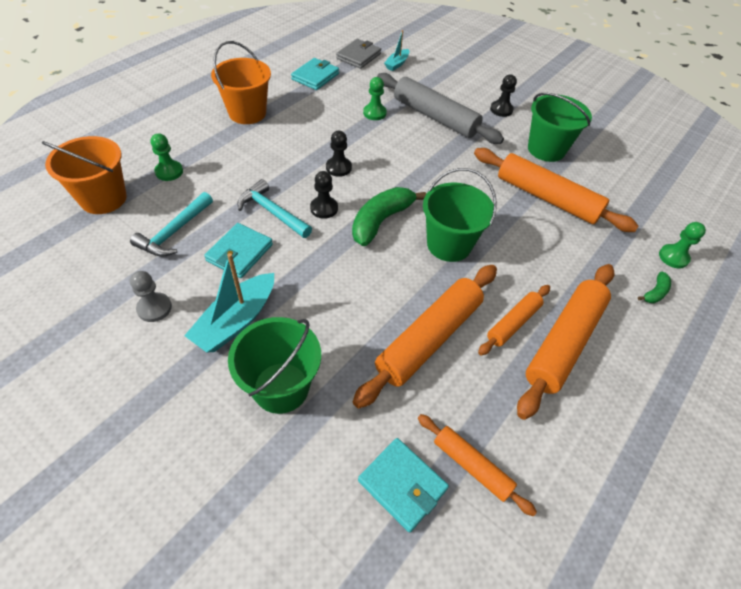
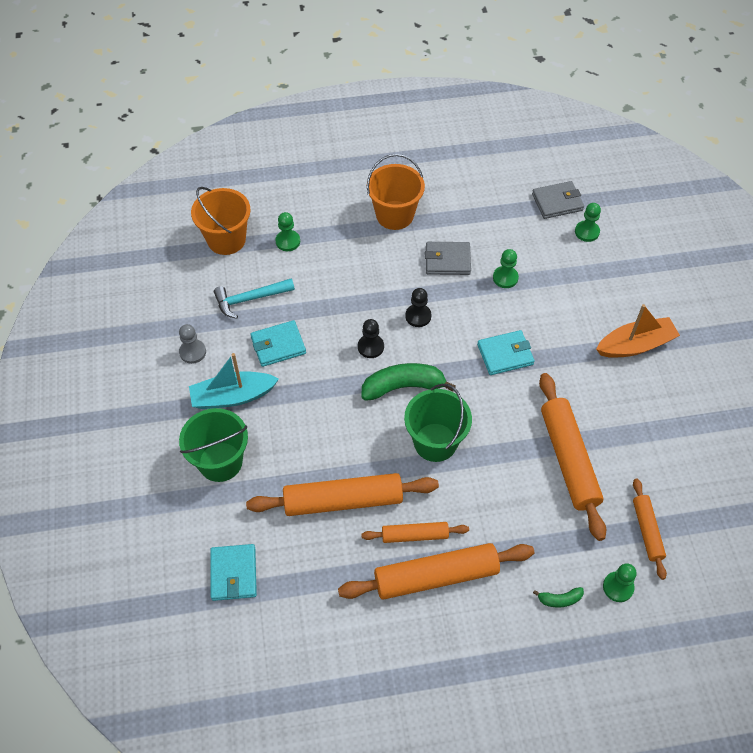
camera: 45 degrees right, 5 degrees up
(272, 212) = (330, 325): turquoise hammer -> none
(315, 76) = (491, 205): turquoise wallet -> turquoise wallet (505, 354)
(321, 122) = (447, 260): none -> grey wallet
(397, 64) = (587, 232): turquoise boat -> green pawn
(435, 117) = (558, 315): grey rolling pin -> none
(471, 466) = (284, 597): orange rolling pin -> orange rolling pin (647, 531)
(501, 110) = (635, 345): black pawn -> orange boat
(546, 149) = (629, 414): green bucket -> none

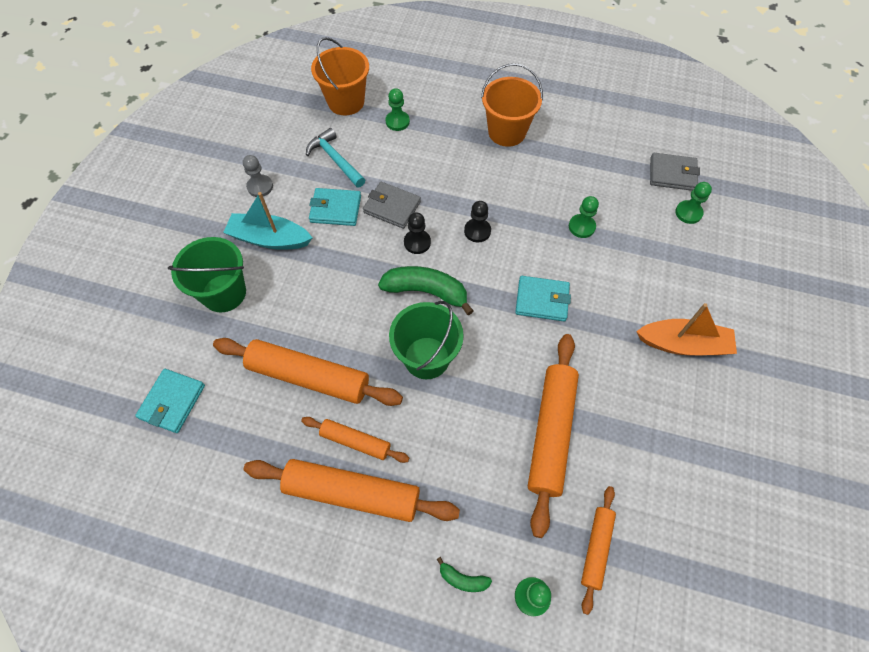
camera: 25 degrees right, 5 degrees up
(249, 299) = (335, 159): turquoise hammer -> turquoise hammer turned 45 degrees clockwise
(447, 260) = (534, 190): grey wallet -> grey wallet (392, 207)

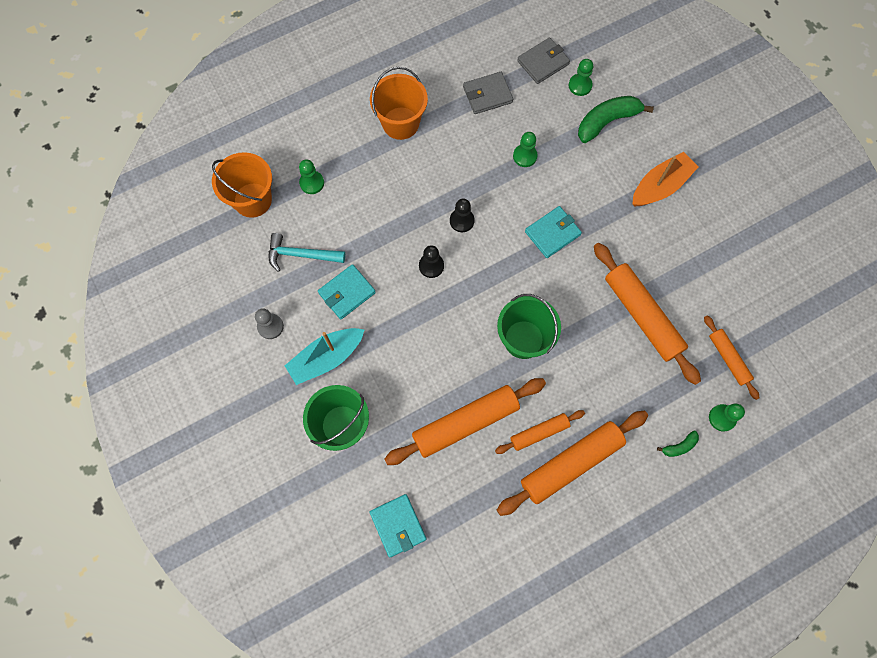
camera: 45 degrees left, 10 degrees up
(392, 207) = (385, 255): grey wallet -> grey wallet (487, 95)
(426, 291) = (475, 295): green banana -> green banana (607, 121)

